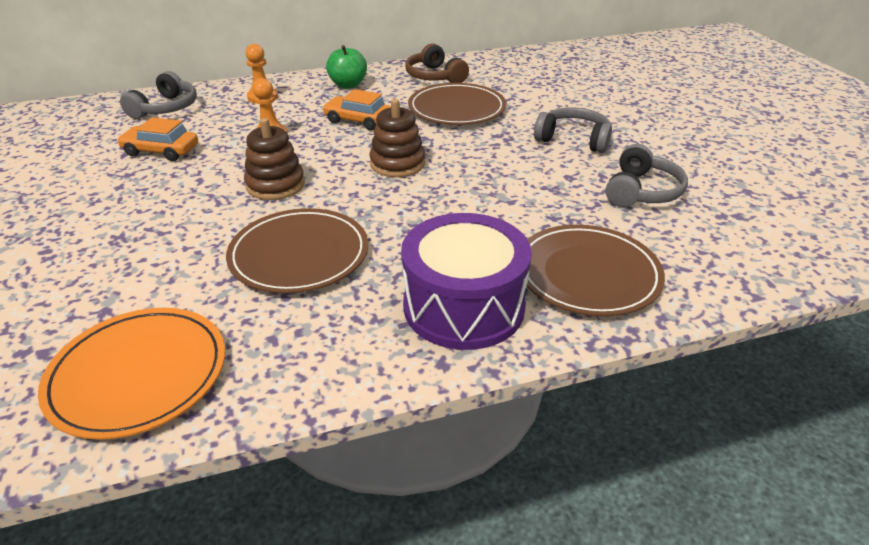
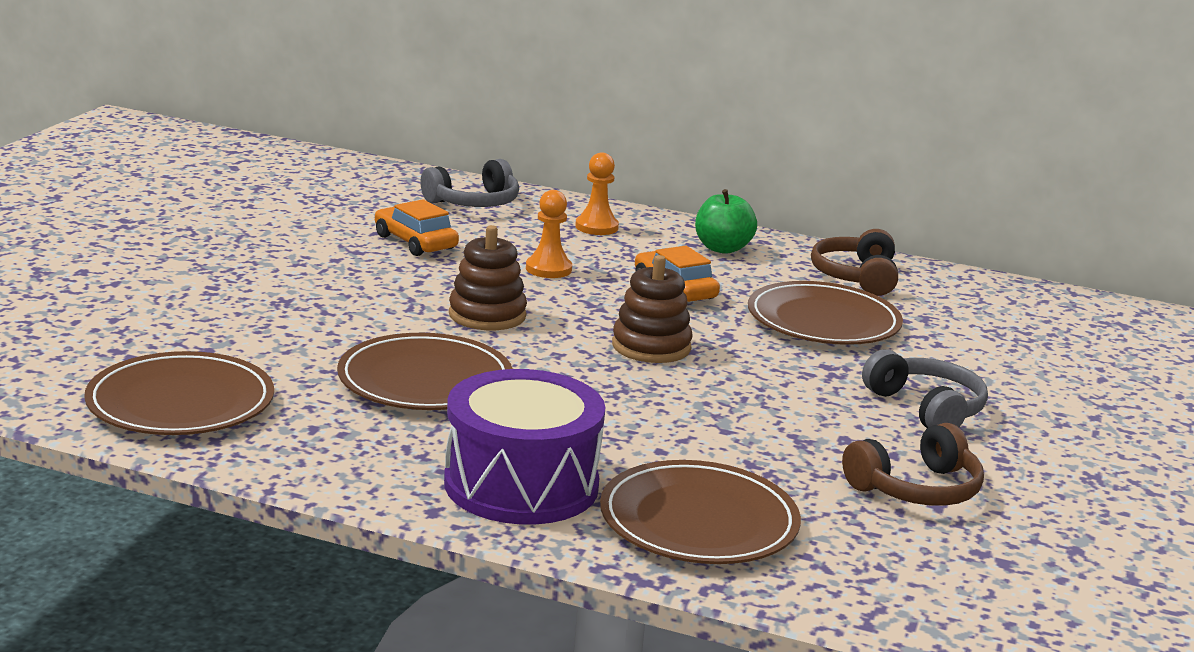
camera: 35 degrees right, 15 degrees down
(138, 375) = (180, 402): orange plate -> brown plate
(641, 191) = (916, 488): grey headphones -> brown headphones

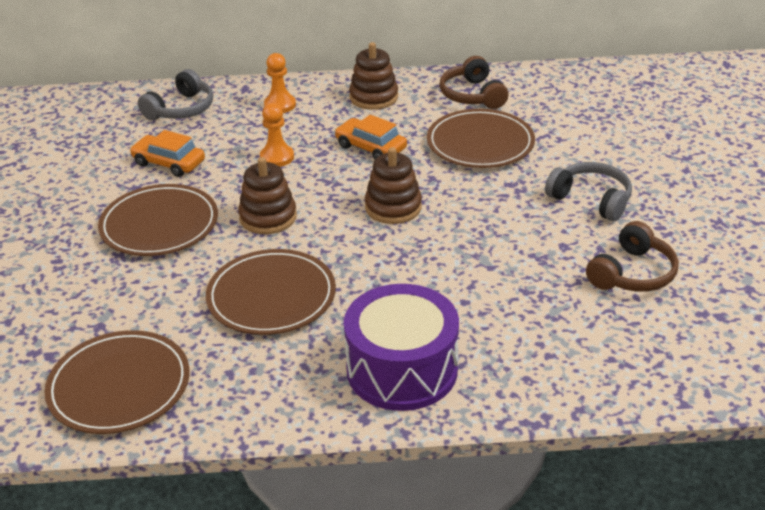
camera: 20 degrees left, 15 degrees up
(698, 521) = (530, 356): brown plate -> brown plate (159, 225)
(722, 248) = (373, 97): green apple -> brown stacking toy

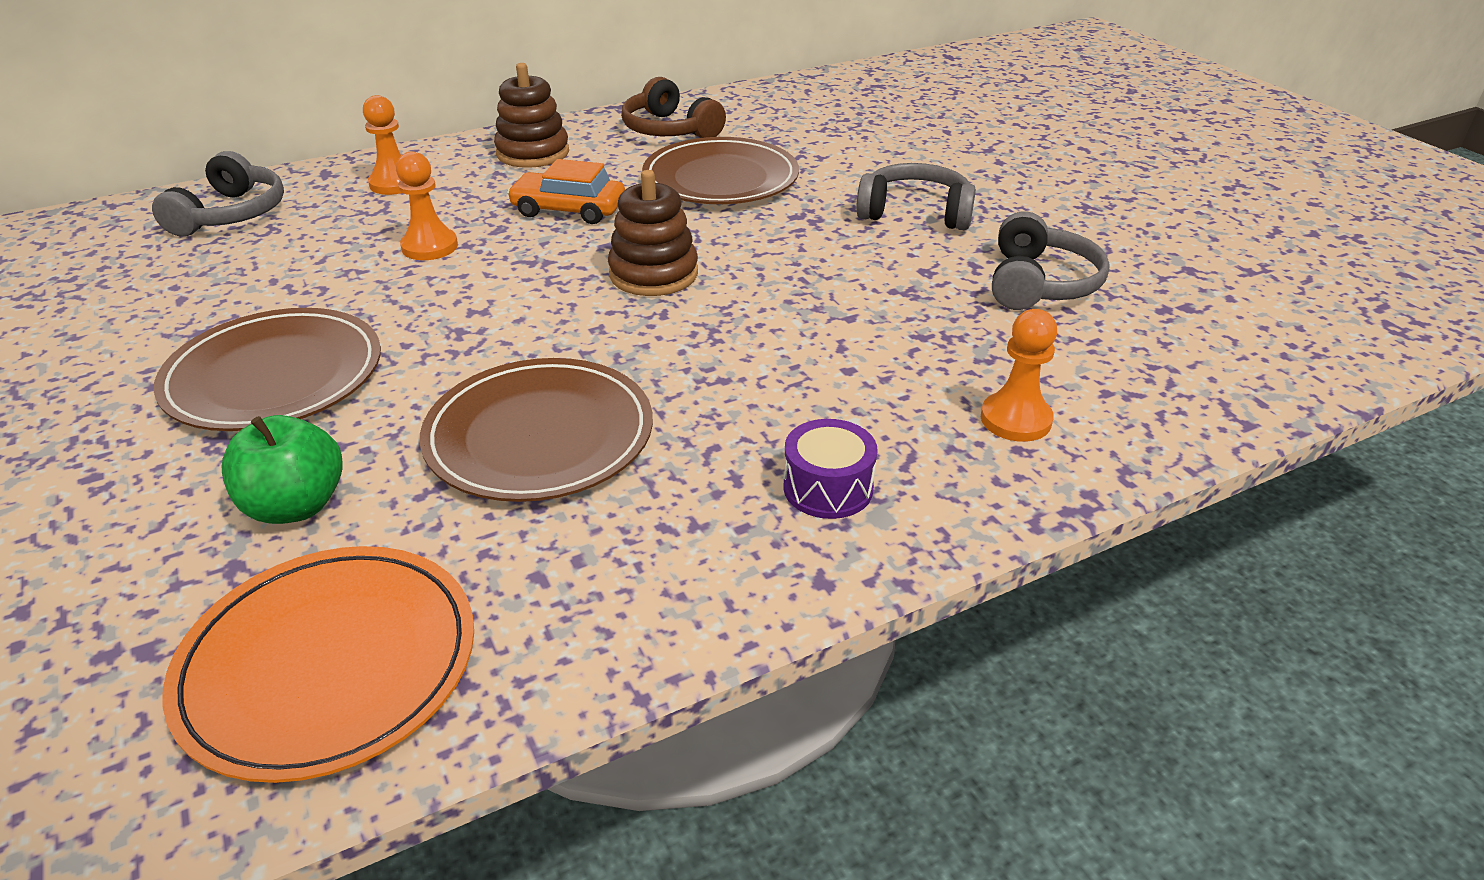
camera: 25 degrees left, 0 degrees up
(119, 386) = (328, 664): brown plate -> orange plate
(138, 302) = (296, 506): none -> green apple
(169, 163) = (246, 287): orange car -> none
(268, 217) = (463, 326): brown stacking toy -> none
(402, 369) = (828, 488): purple drum -> purple drum, size x0.47
(539, 360) = (1015, 419): none -> orange pawn
(632, 273) = (1039, 283): brown headphones -> grey headphones

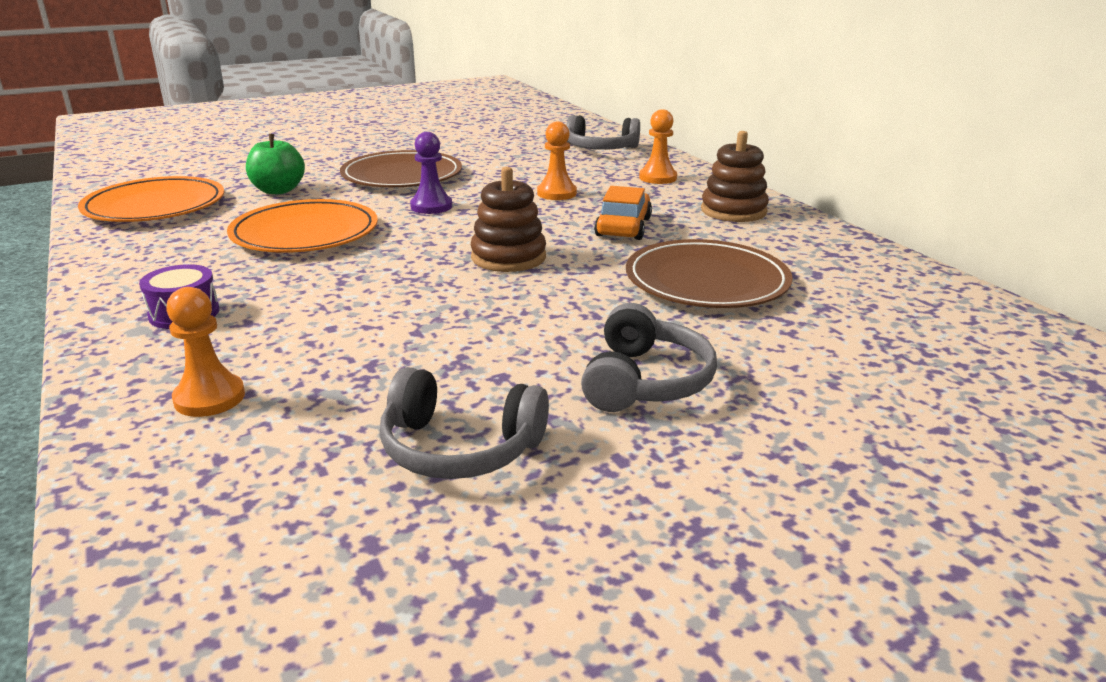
camera: 90 degrees right, 10 degrees down
(451, 337) = (431, 206): none -> purple pawn
(539, 436) = (305, 233): brown plate -> orange plate
(670, 130) = (821, 258): brown headphones -> none

